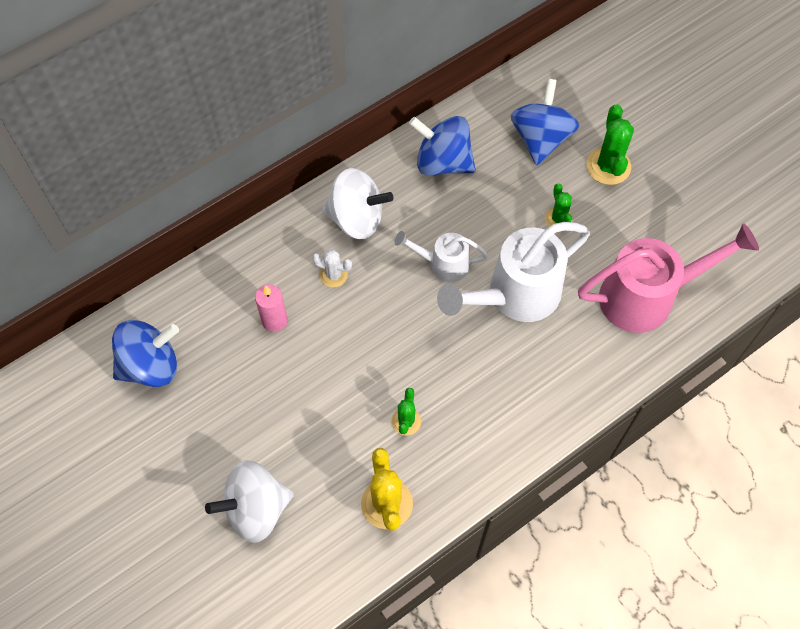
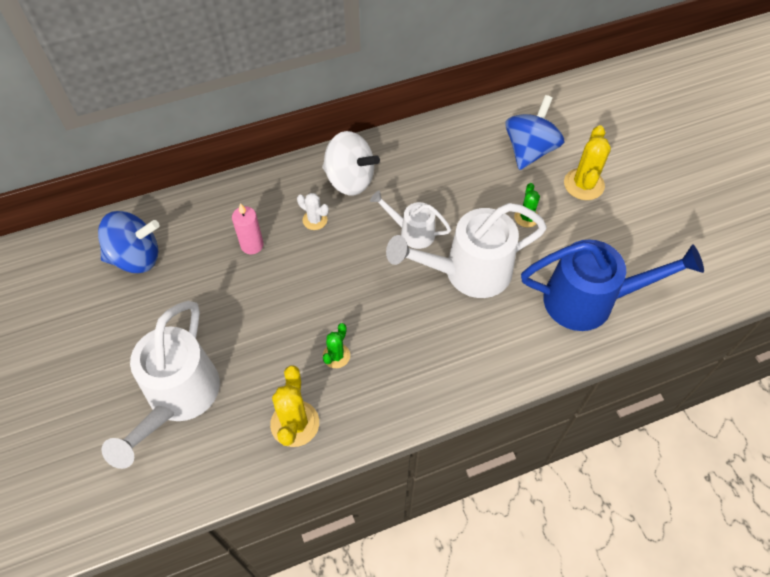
camera: 15 degrees right, 5 degrees down
(256, 509) = (178, 398): white spinning top -> white watering can
(442, 162) = (438, 151): blue spinning top -> none
(608, 166) = (583, 184): green cactus -> yellow cactus
(647, 297) = (589, 301): pink watering can -> blue watering can

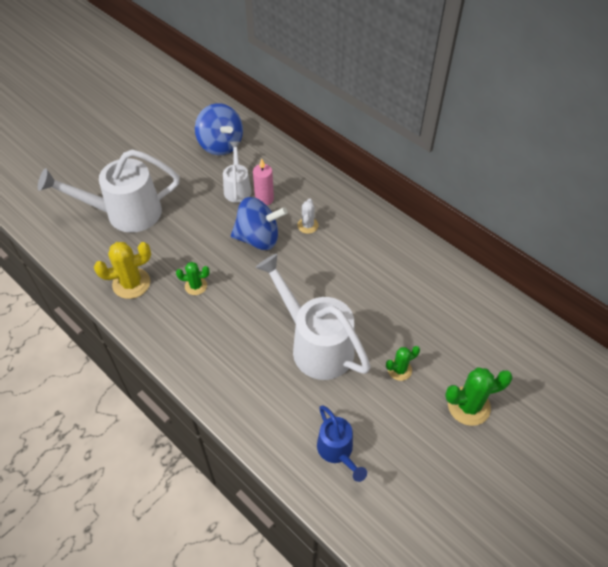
camera: 65 degrees right, 5 degrees down
(350, 180) = (359, 231): white spinning top -> none
(412, 232) = (333, 291): white watering can -> white watering can (237, 188)
(529, 150) = (479, 347): blue spinning top -> blue spinning top (258, 238)
(583, 184) = (468, 406): yellow cactus -> green cactus
(589, 301) = (337, 451): blue watering can -> blue watering can, size x0.54

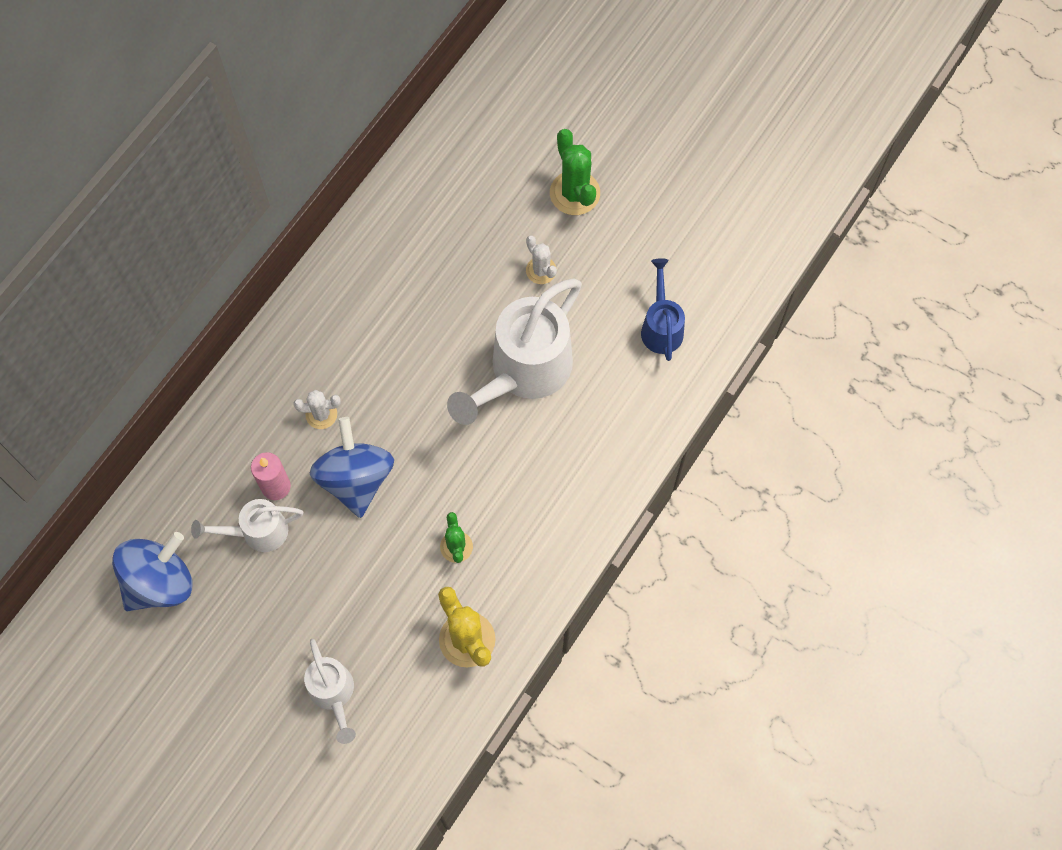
camera: 100 degrees left, 15 degrees up
(125, 213) = (333, 694): white watering can -> white watering can, size x0.54
(337, 451) = (661, 327): blue watering can -> blue watering can turned 60 degrees counterclockwise
(399, 370) = (541, 270): green cactus -> white cactus

